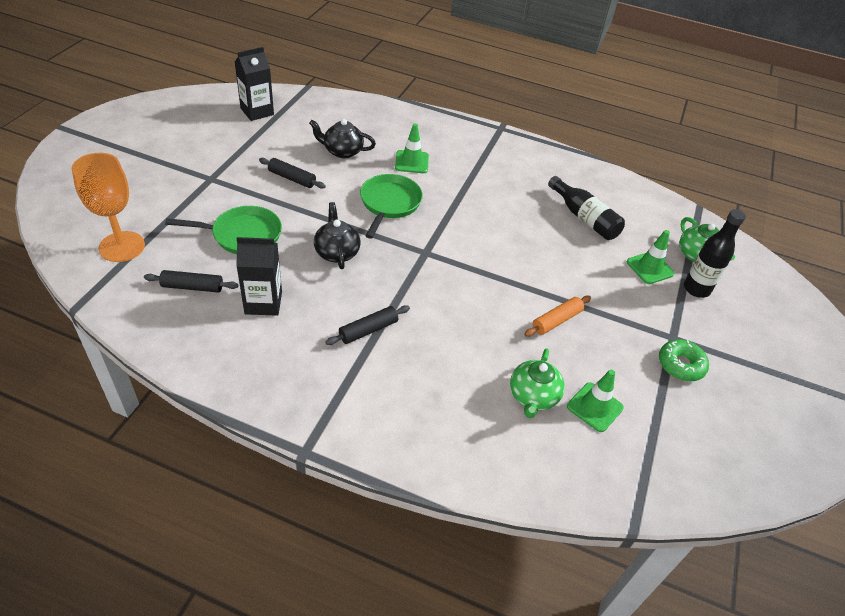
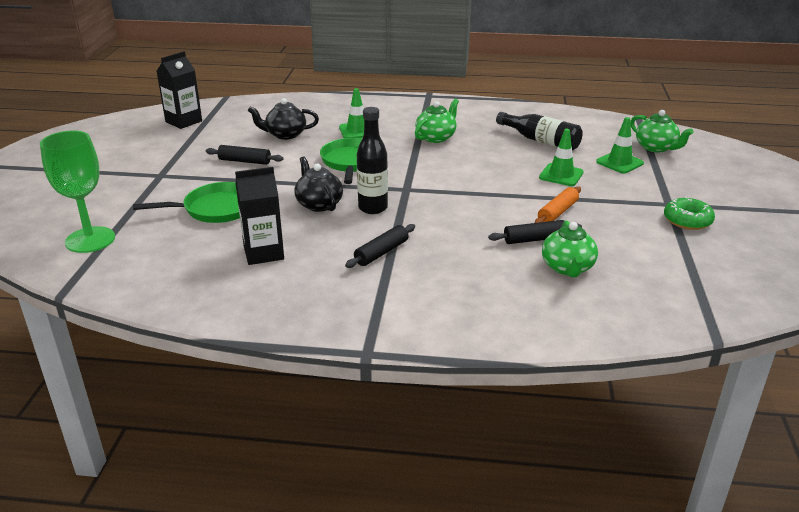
camera: 10 degrees left, 15 degrees down
(122, 246) = (90, 240): orange goblet -> green goblet
(192, 287) = (182, 255): black rolling pin -> black rolling pin (534, 239)
(483, 189) = (436, 137): none -> green teapot
(594, 407) = (629, 264): green traffic cone -> green traffic cone (561, 175)
(696, 289) = (669, 169): black bottle -> black bottle (373, 208)

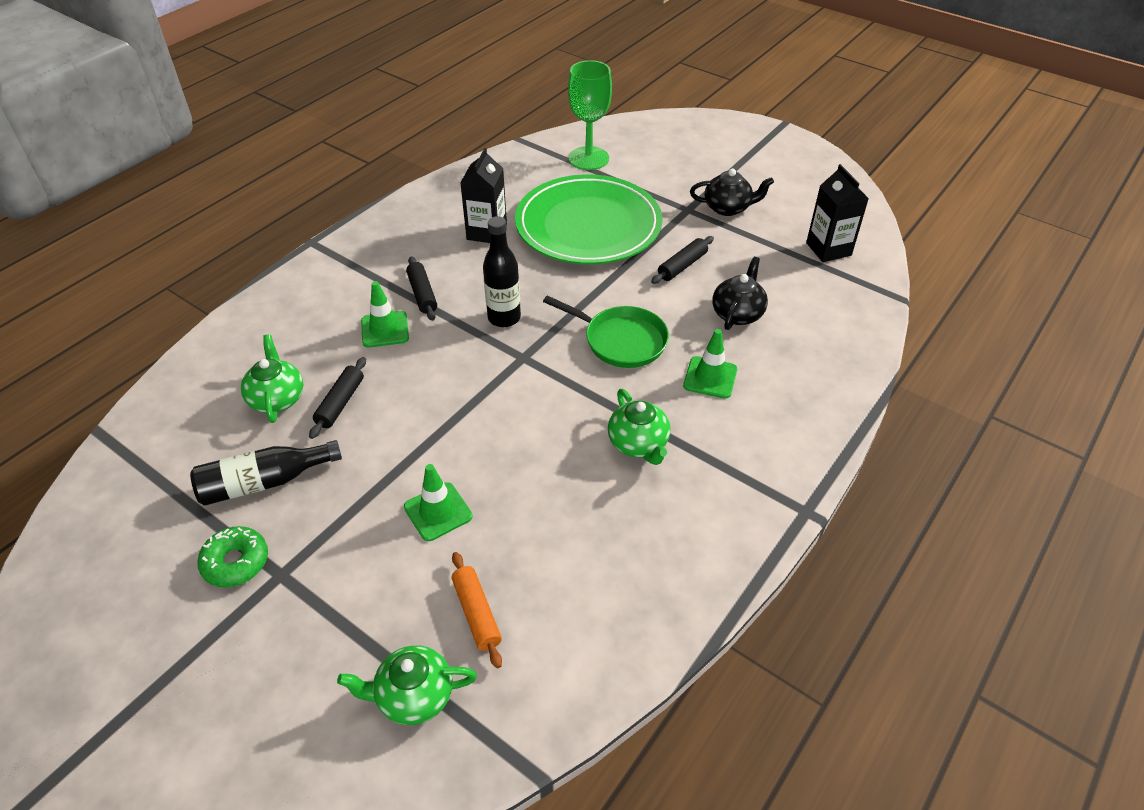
camera: 120 degrees right, 15 degrees up
(215, 209) = (588, 225): green pan -> green plate
(319, 204) = (543, 286): black teapot -> black teapot (728, 208)
(540, 141) = (548, 555): black bottle -> black bottle (264, 482)
(557, 212) = (366, 452): orange rolling pin -> orange rolling pin (476, 613)
(567, 268) = (277, 398): green teapot -> green teapot turned 45 degrees clockwise
(619, 162) = (413, 604): green traffic cone -> green traffic cone (385, 329)

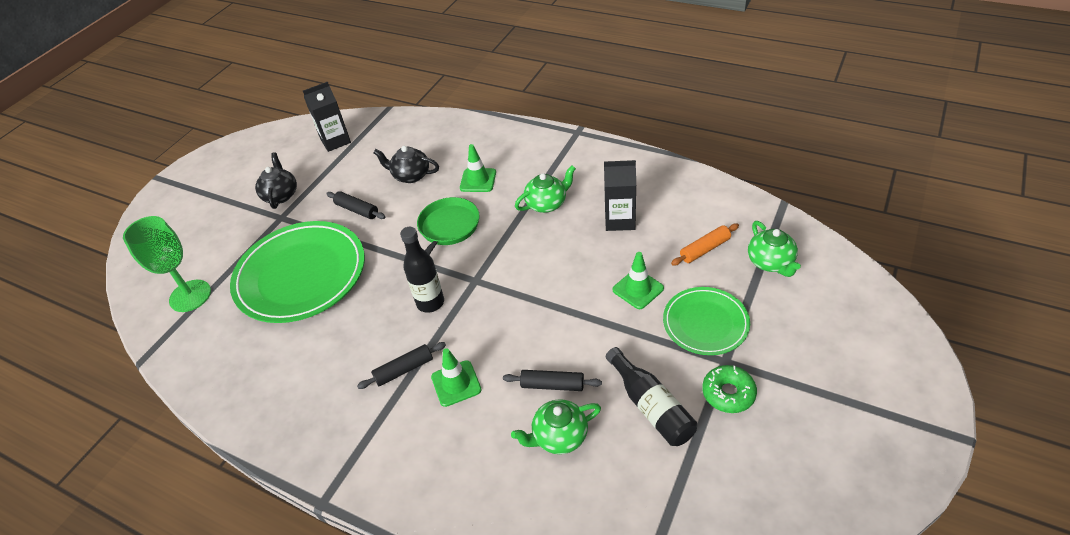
camera: 95 degrees left, 0 degrees up
(347, 571) = (705, 323): none -> green plate
(487, 232) = (308, 346): black carton -> black carton (620, 220)

